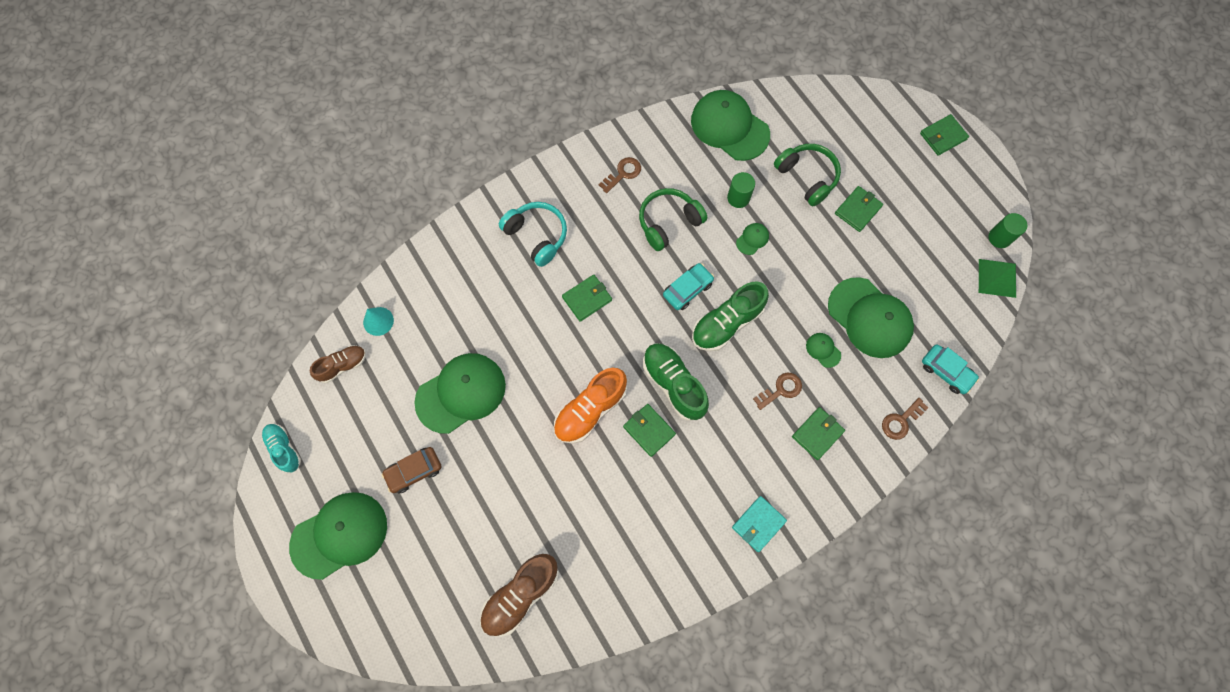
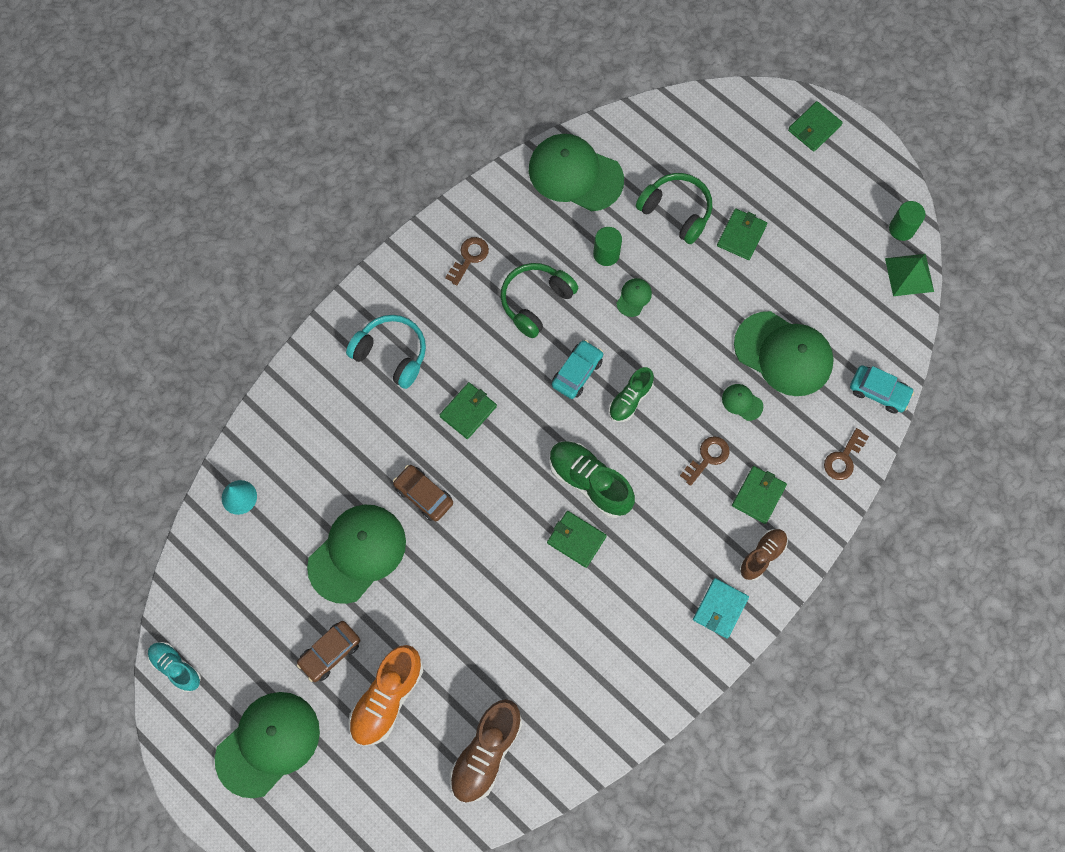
camera: 15 degrees left, 0 degrees up
(343, 366) = (214, 558): brown shoe -> brown shoe (762, 556)
(530, 359) = (423, 495): none -> brown car
(590, 410) = (506, 534): orange shoe -> orange shoe (387, 698)
(727, 323) = (630, 399): green shoe -> green shoe, size x0.62

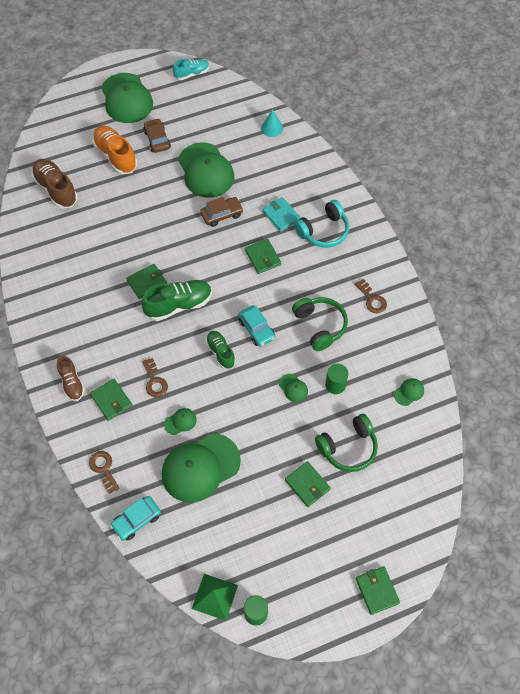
camera: 115 degrees right, 10 degrees down
(575, 174) = (409, 392): green cap -> green cap, size x0.42
(720, 608) = (55, 342): turquoise wallet -> turquoise wallet (281, 215)

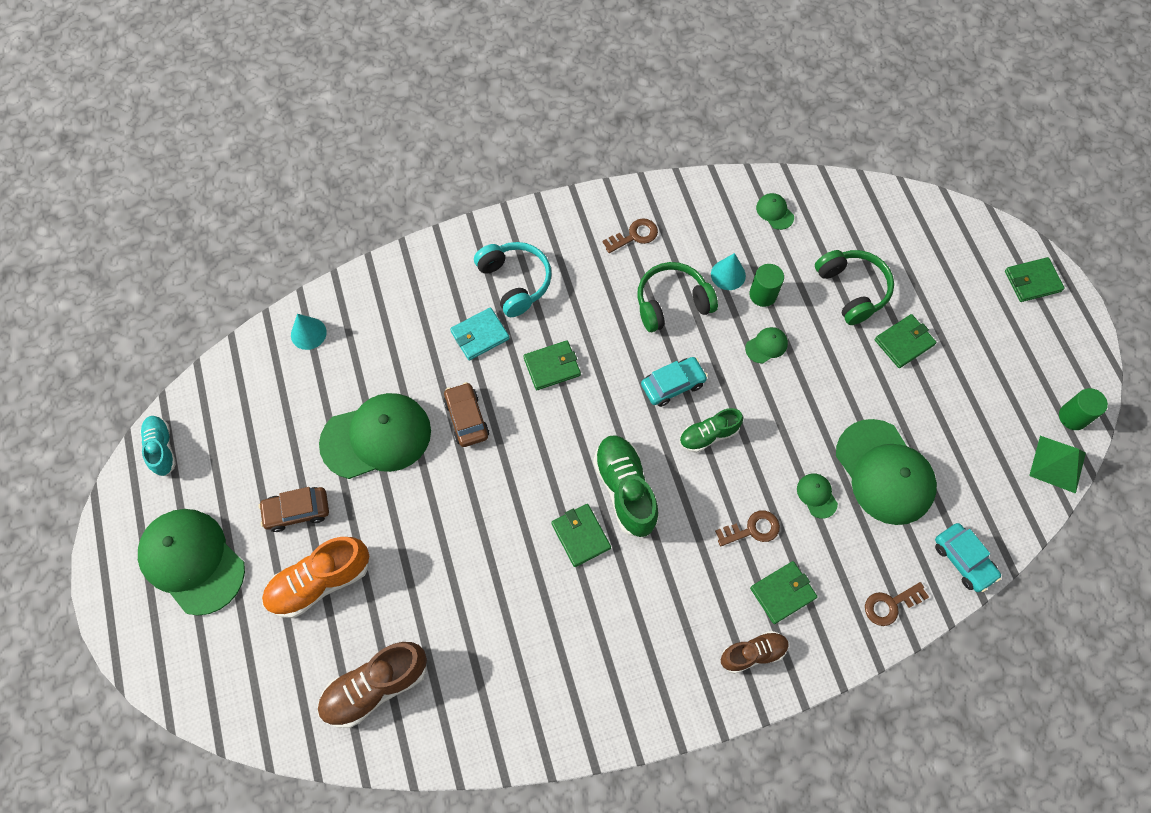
camera: 85 degrees left, 5 degrees up
(126, 98) = (192, 561): green cap -> green cap turned 120 degrees counterclockwise
(349, 361) = (728, 274): none -> turquoise cone

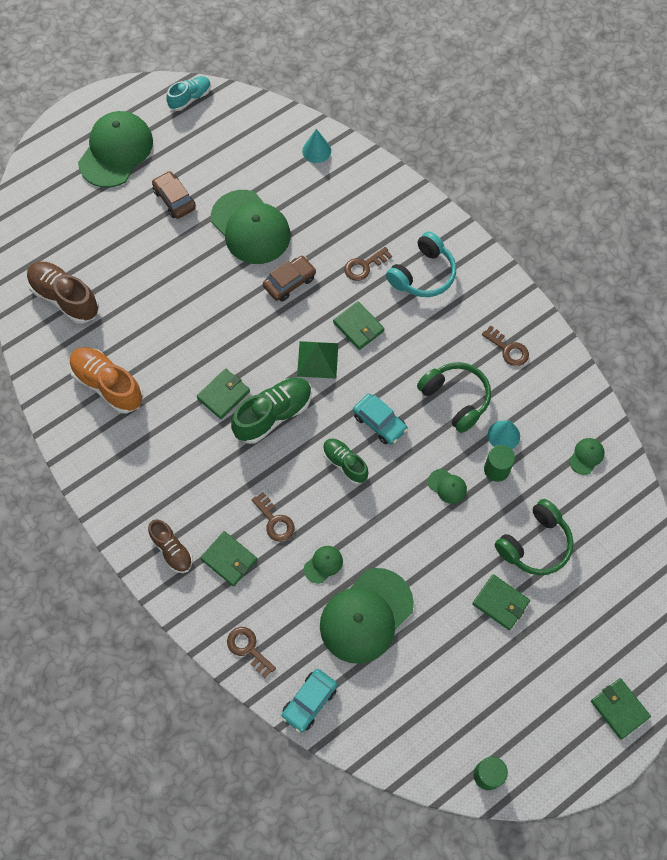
camera: 70 degrees right, 0 degrees up
(320, 582) = (128, 234): orange shoe -> orange shoe (108, 385)
(480, 335) = (364, 266): turquoise wallet -> brown key
(1057, 464) = (433, 769): green pyramid -> green pyramid (317, 359)

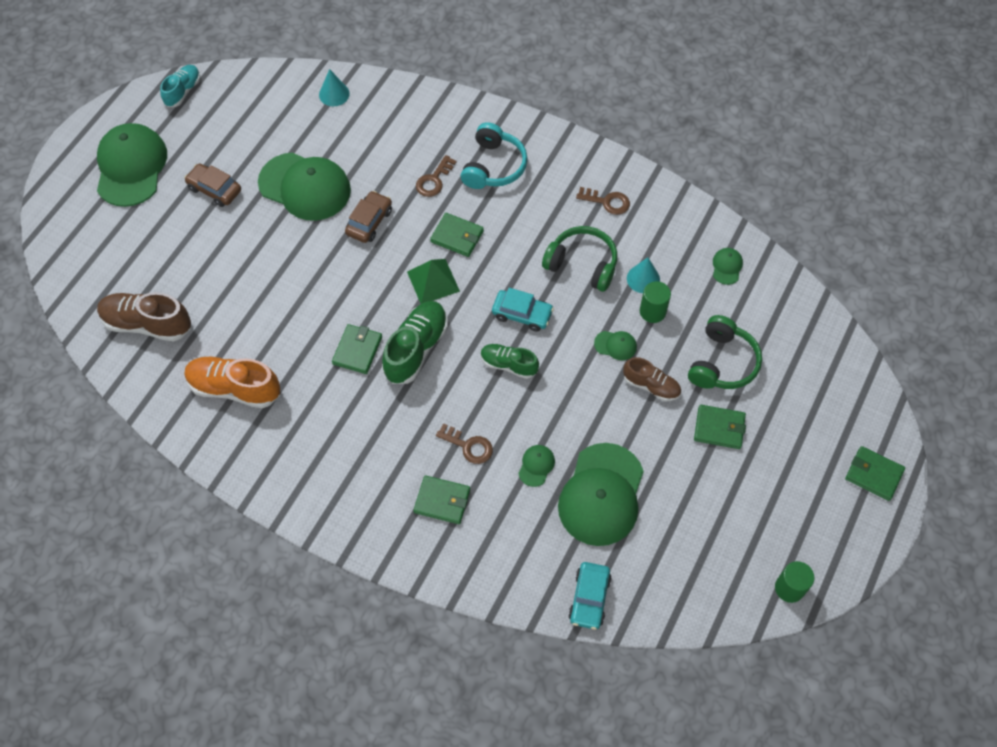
camera: 25 degrees left, 5 degrees down
(172, 550) = (380, 517): brown shoe -> brown shoe (651, 386)
(248, 649) = (504, 576): brown key -> none

